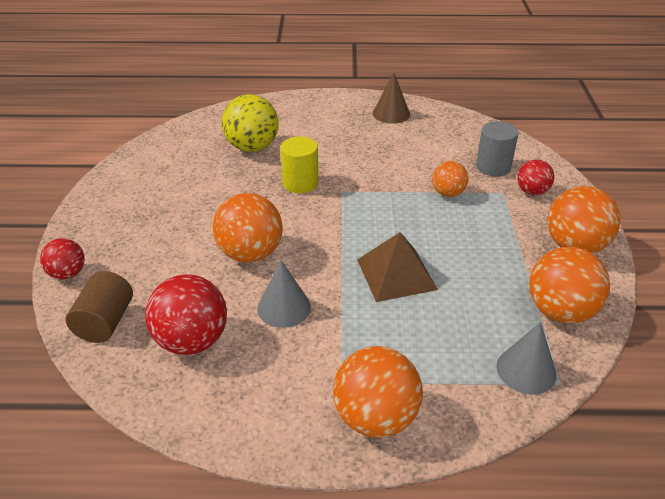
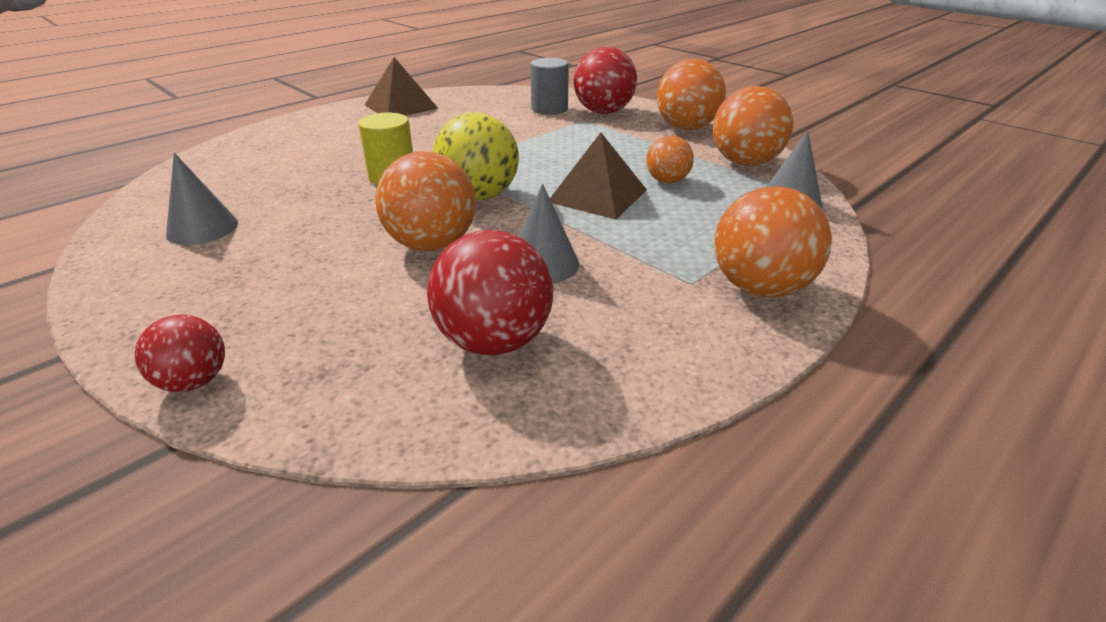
camera: 45 degrees left, 5 degrees down
(105, 322) = (346, 392): brown cylinder -> none
(169, 173) = (202, 228): none -> grey cone
(252, 147) = (285, 172): yellow ball -> yellow ball (479, 196)
(391, 113) = (401, 106): brown cone -> brown pyramid
(448, 193) = (543, 134): orange ball -> orange ball (667, 181)
(532, 191) = (603, 112): red ball -> red ball, size x1.72

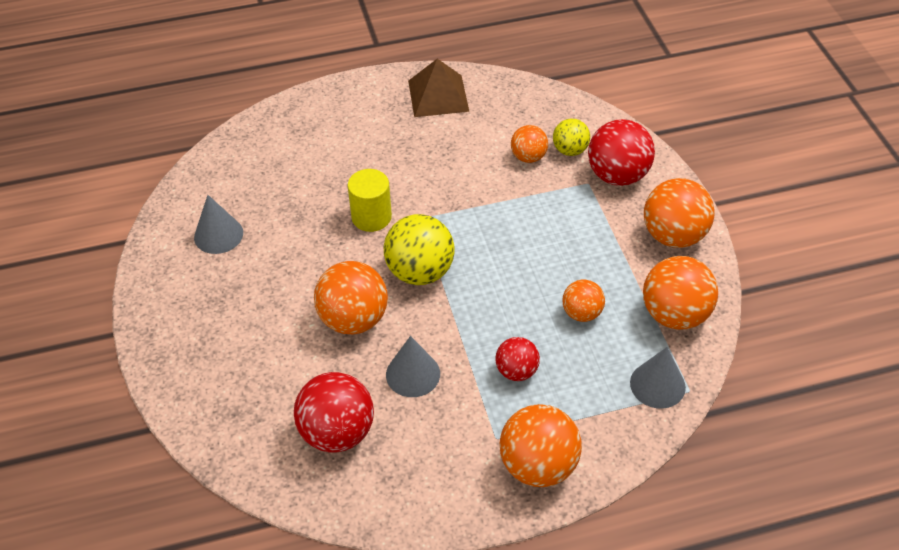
camera: 30 degrees right, 15 degrees up
(194, 381) = (171, 389): red ball -> red ball (516, 371)
(517, 118) = (528, 157): none -> orange ball
(549, 109) = (570, 150): grey cylinder -> yellow ball
(597, 195) = (510, 309): brown pyramid -> none

